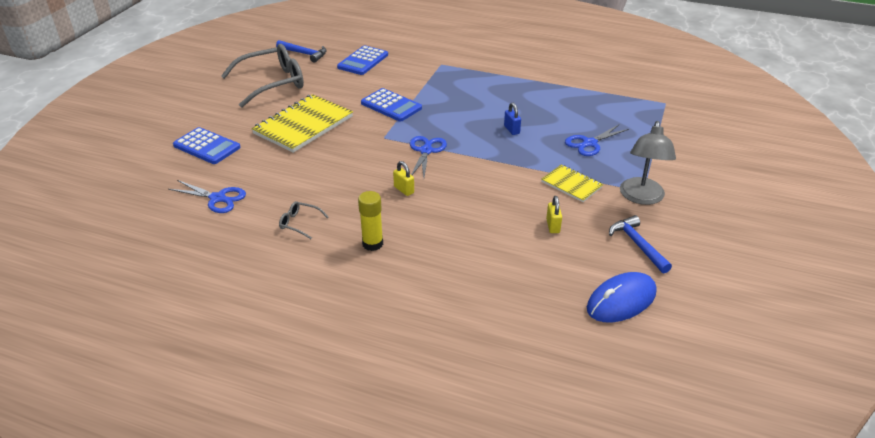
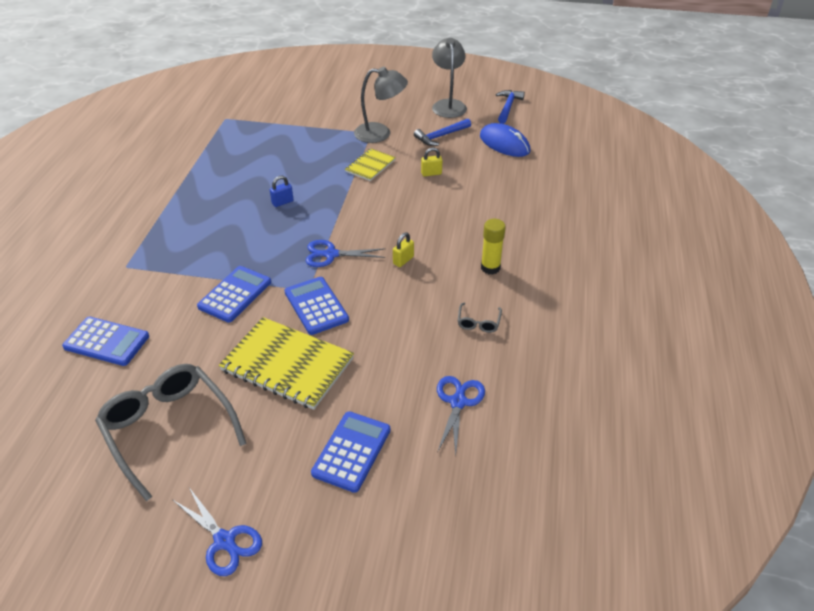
camera: 100 degrees left, 5 degrees up
(304, 54) = (70, 415): blue hammer -> blue hammer (508, 107)
(361, 140) = (316, 306): none -> blue calculator
(589, 143) = (302, 157): blue scissors -> blue scissors (224, 541)
(723, 263) = (448, 105): none -> grey lamp

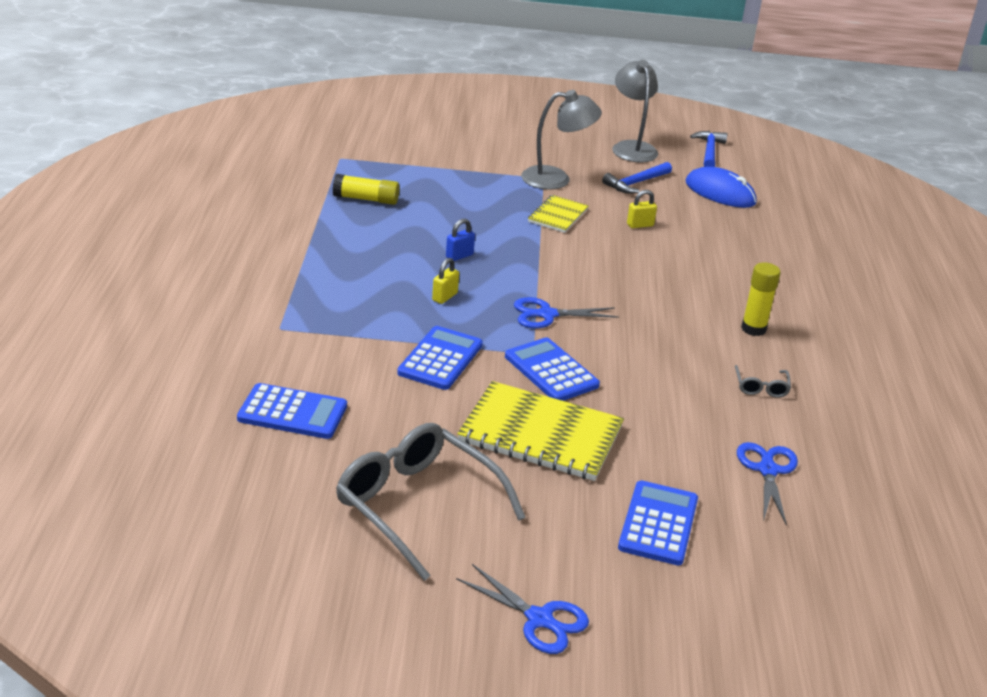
camera: 10 degrees left, 10 degrees down
(231, 153) = (366, 199): none -> yellow glue stick
(403, 260) = (642, 321): yellow padlock -> yellow padlock (444, 297)

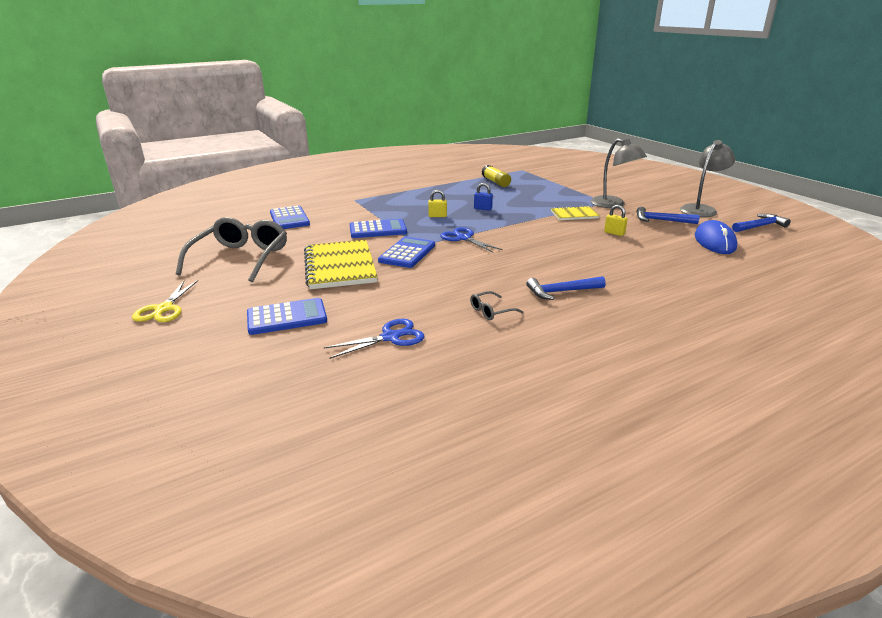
camera: 60 degrees right, 5 degrees down
(539, 619) = (164, 309): blue scissors -> yellow scissors
(753, 329) = (561, 292): yellow glue stick -> blue hammer

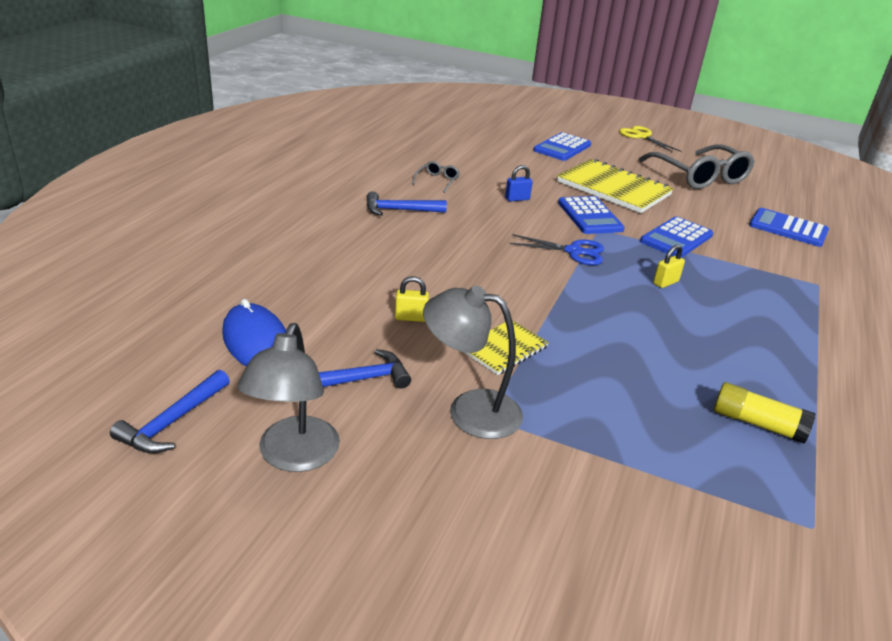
camera: 140 degrees right, 5 degrees up
(390, 337) = (478, 151): blue scissors -> none
(483, 208) = (642, 320): blue padlock -> blue padlock (517, 199)
(561, 292) = (399, 210): blue hammer -> blue hammer turned 135 degrees counterclockwise

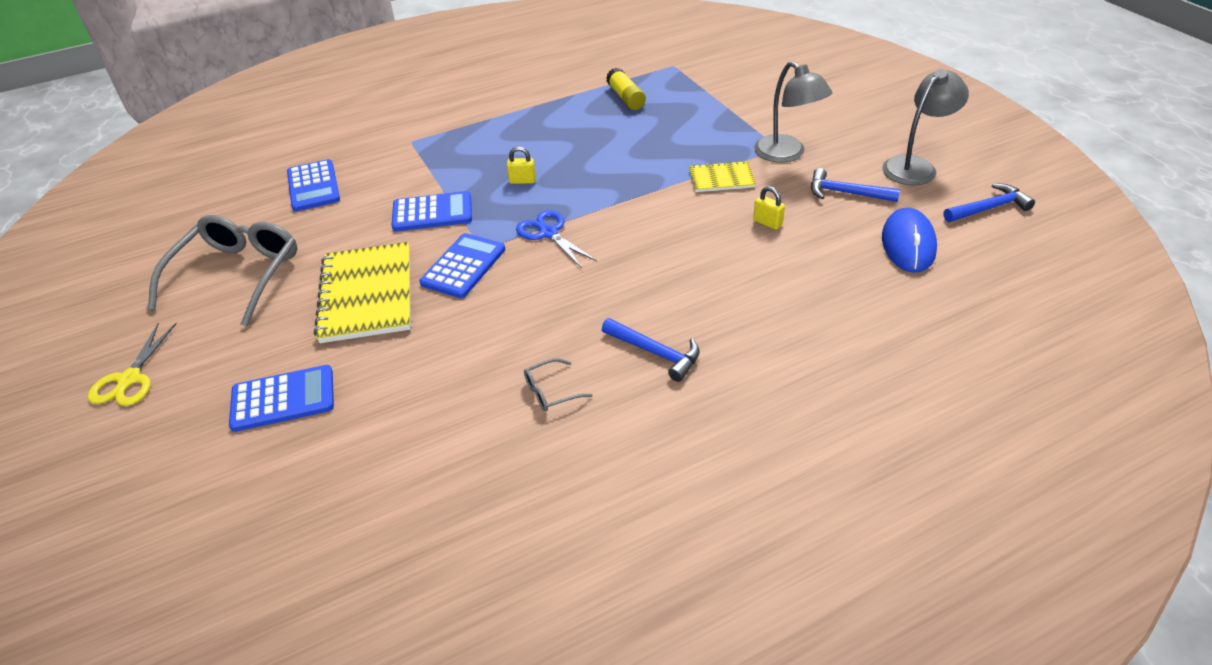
camera: 135 degrees left, 10 degrees up
(517, 199) = (499, 320): blue padlock -> none

